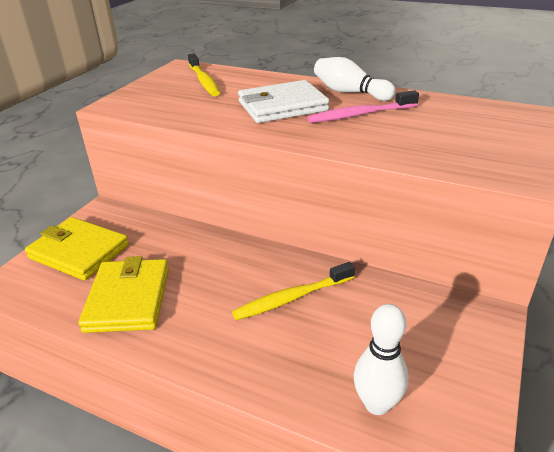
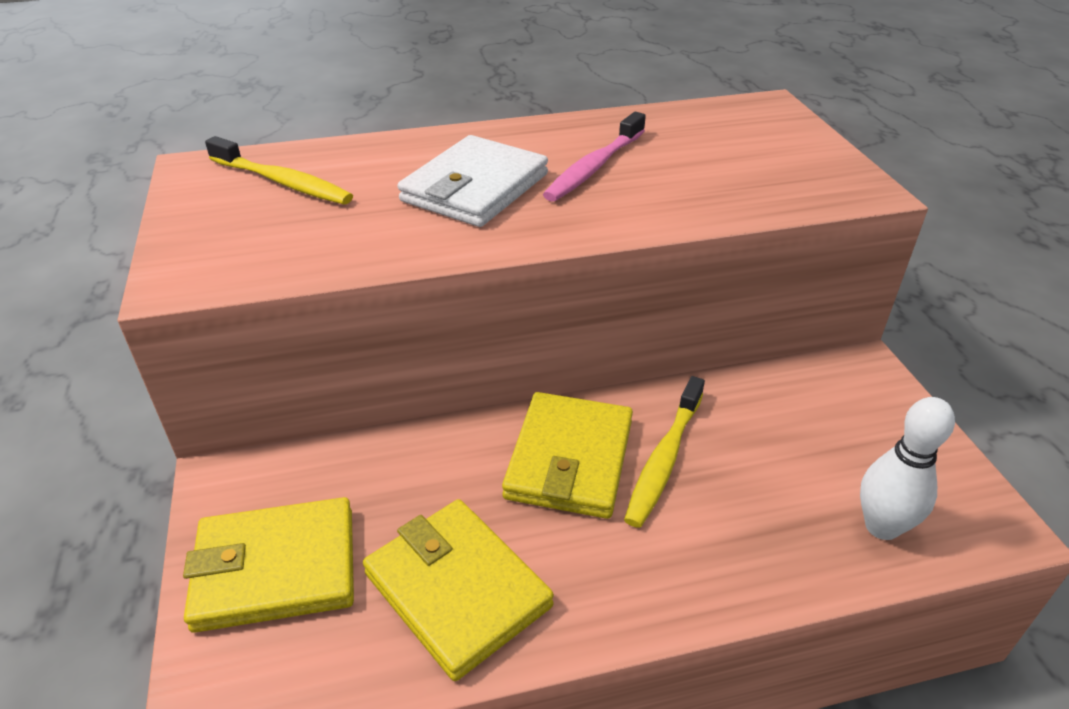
camera: 40 degrees left, 5 degrees up
(244, 273) = (569, 459): none -> yellow wallet
(350, 92) = (534, 137): white bowling pin -> none

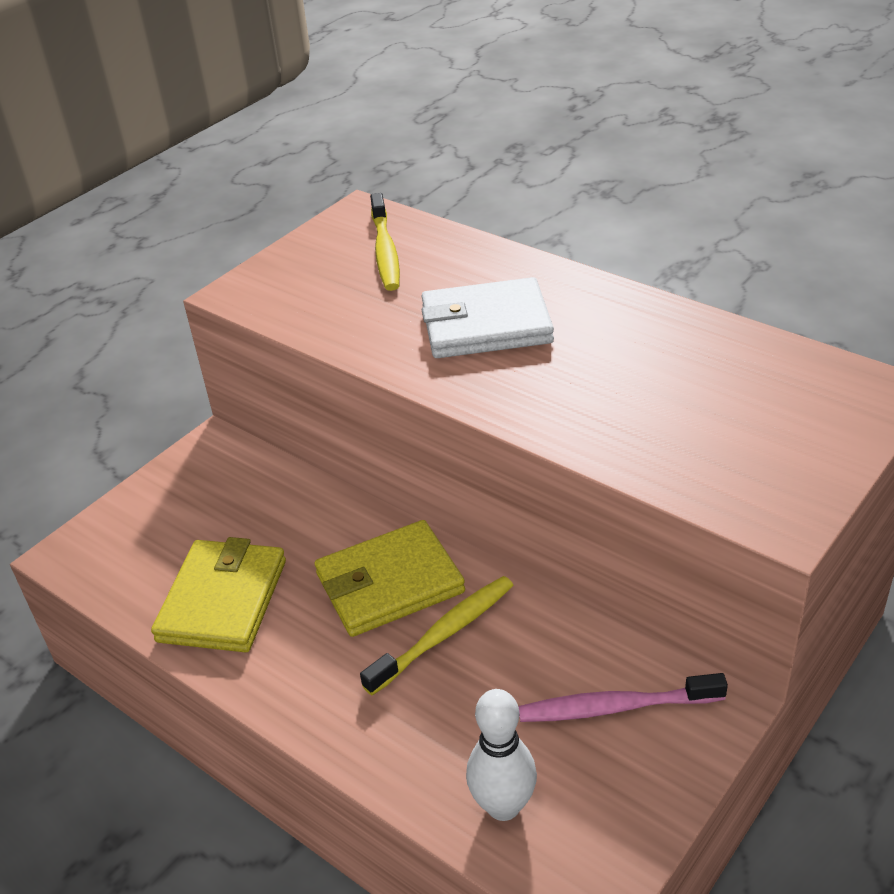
camera: 55 degrees right, 0 degrees up
(276, 568) = (170, 514): yellow wallet -> none
(594, 167) = (598, 358): pink toothbrush -> pink toothbrush (616, 707)
(664, 459) = (444, 634): yellow toothbrush -> yellow toothbrush turned 150 degrees clockwise

